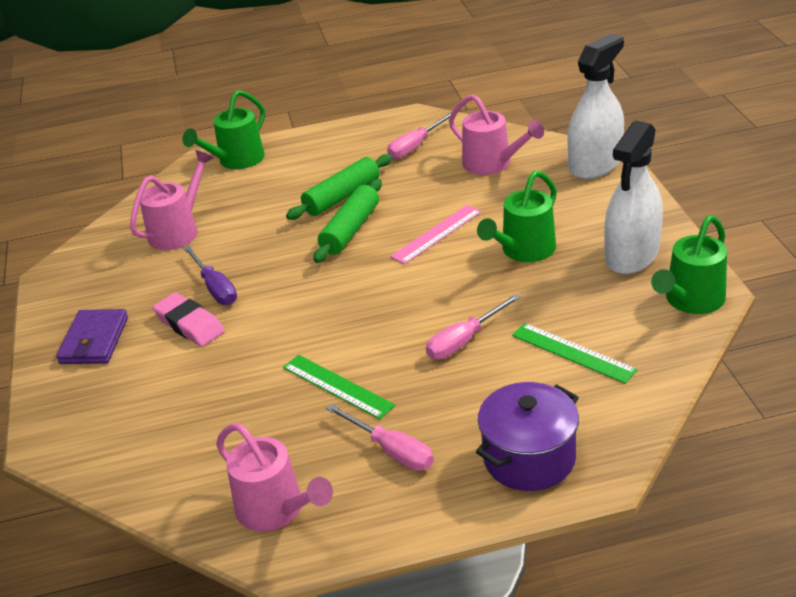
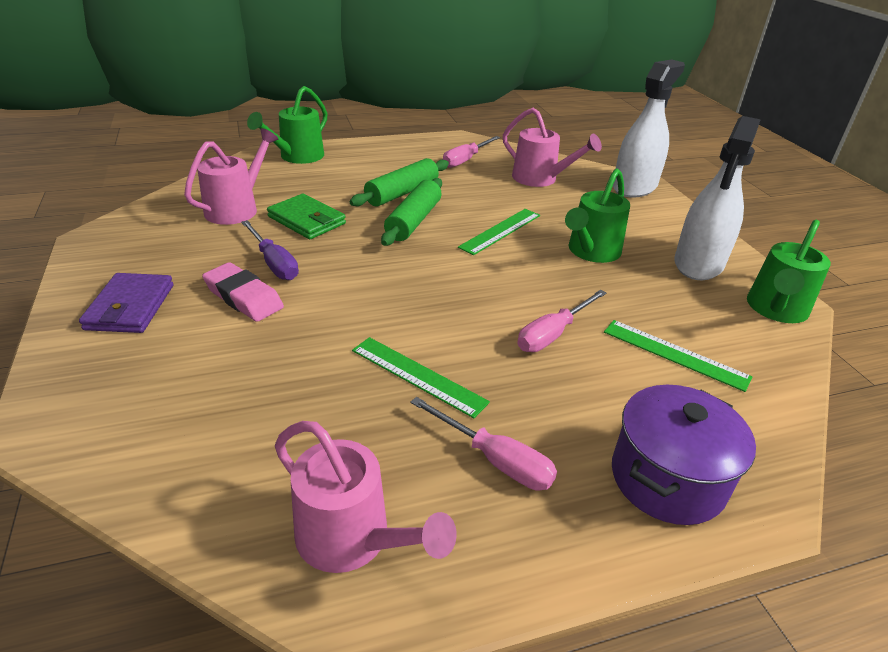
camera: 10 degrees left, 0 degrees up
(246, 238) = (307, 220): none -> green wallet
(436, 234) = (500, 231): pink ruler -> green ruler

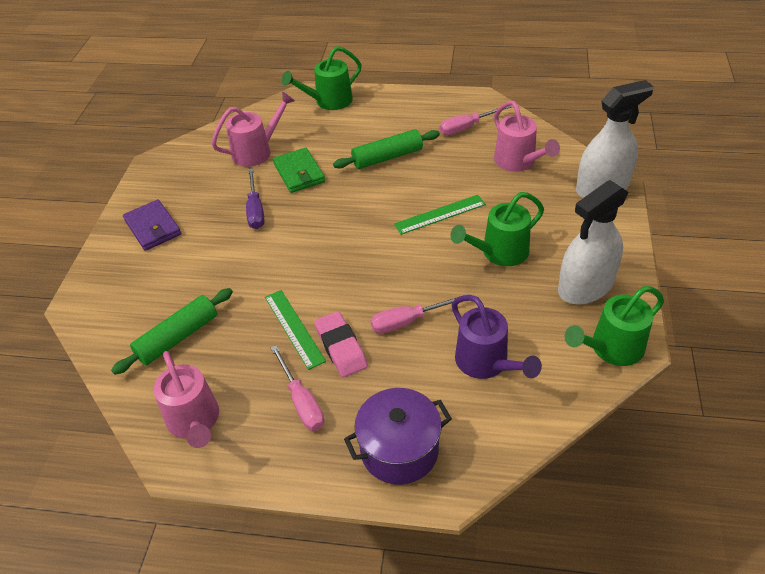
camera: 30 degrees right, 10 degrees up
(130, 307) = (153, 228): purple wallet -> purple wallet turned 60 degrees counterclockwise
(243, 297) = (221, 236): pink eraser -> pink eraser (341, 347)
(413, 221) = (377, 189): green rolling pin -> green rolling pin (178, 337)
(675, 354) = (487, 363): green ruler -> purple watering can

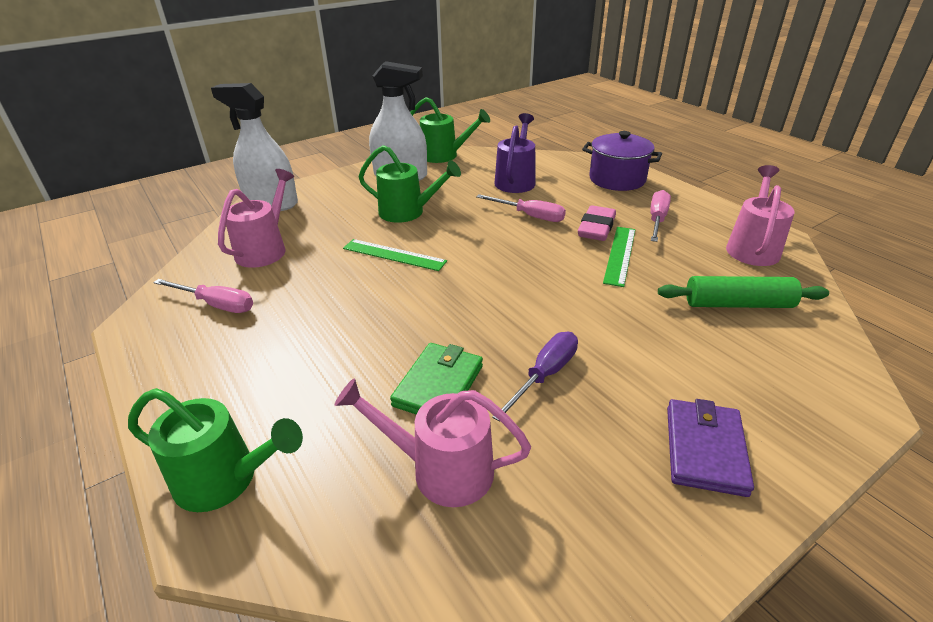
camera: 135 degrees left, 10 degrees down
(387, 157) = (332, 331): green rolling pin -> none

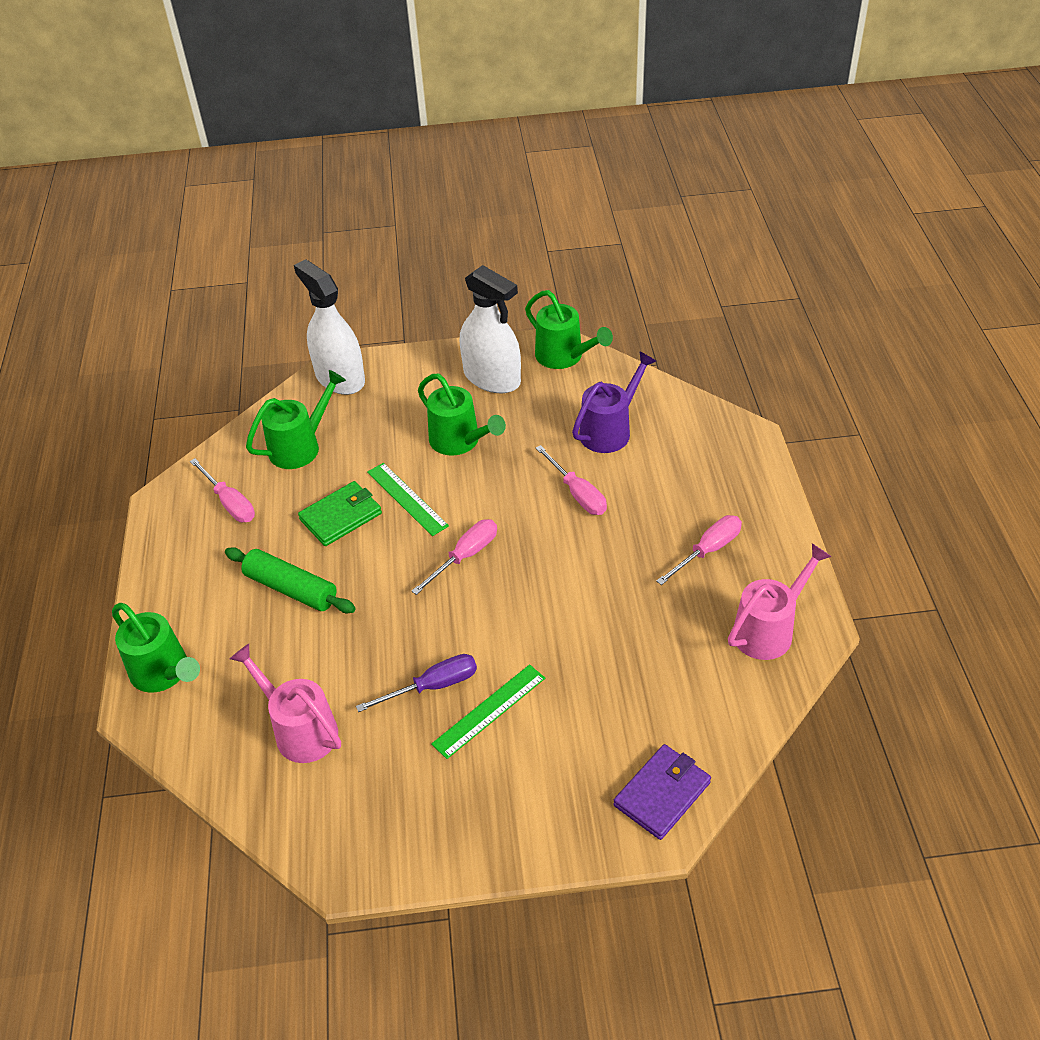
camera: 30 degrees right, 10 degrees up
(265, 249) = (301, 446): pink watering can -> green watering can
(438, 385) = (346, 660): green wallet -> green wallet (341, 516)
(480, 275) = (465, 556): none -> pink screwdriver
(596, 228) = (630, 538): pink eraser -> none
(617, 179) = (727, 470): purple pot -> none
(620, 255) = (619, 584): green ruler -> green ruler (489, 711)
(705, 449) = (494, 802): purple wallet -> purple wallet (662, 794)
(738, 304) = (671, 689): green rolling pin -> green rolling pin (291, 589)

